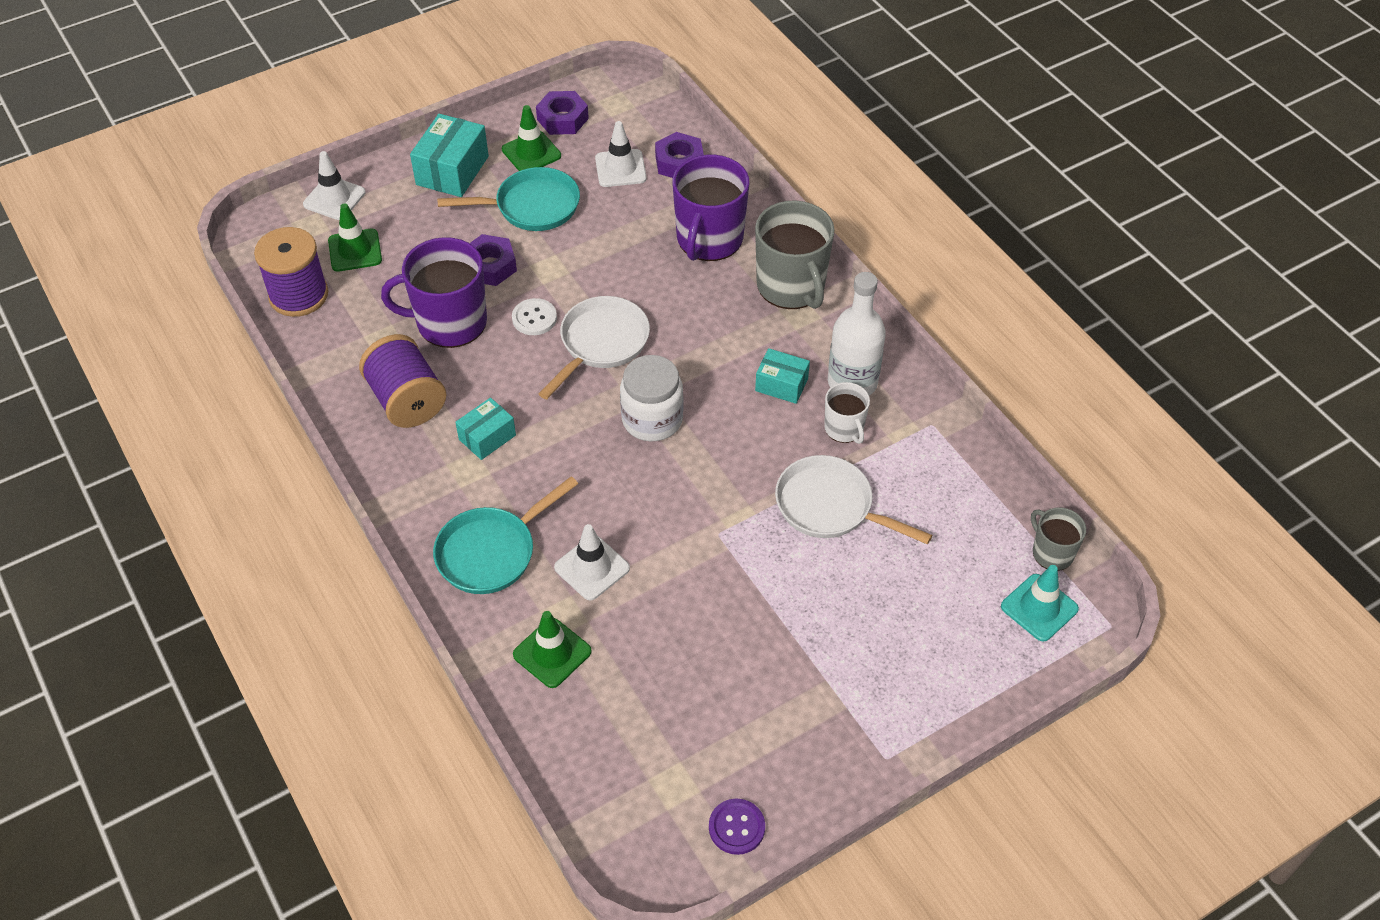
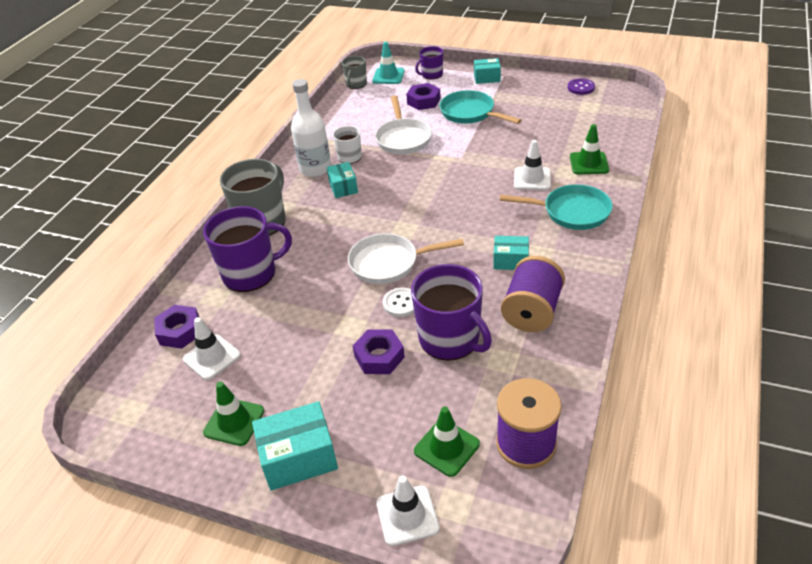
camera: 125 degrees left, 10 degrees down
(532, 206) = (297, 377): turquoise pan -> turquoise pan (470, 113)
(562, 119) = (174, 432): purple nut -> purple nut (423, 101)
(652, 419) = (420, 213): white jar -> none
(900, 729) = (487, 78): none -> turquoise box
(988, 666) = (431, 74): none -> purple mug

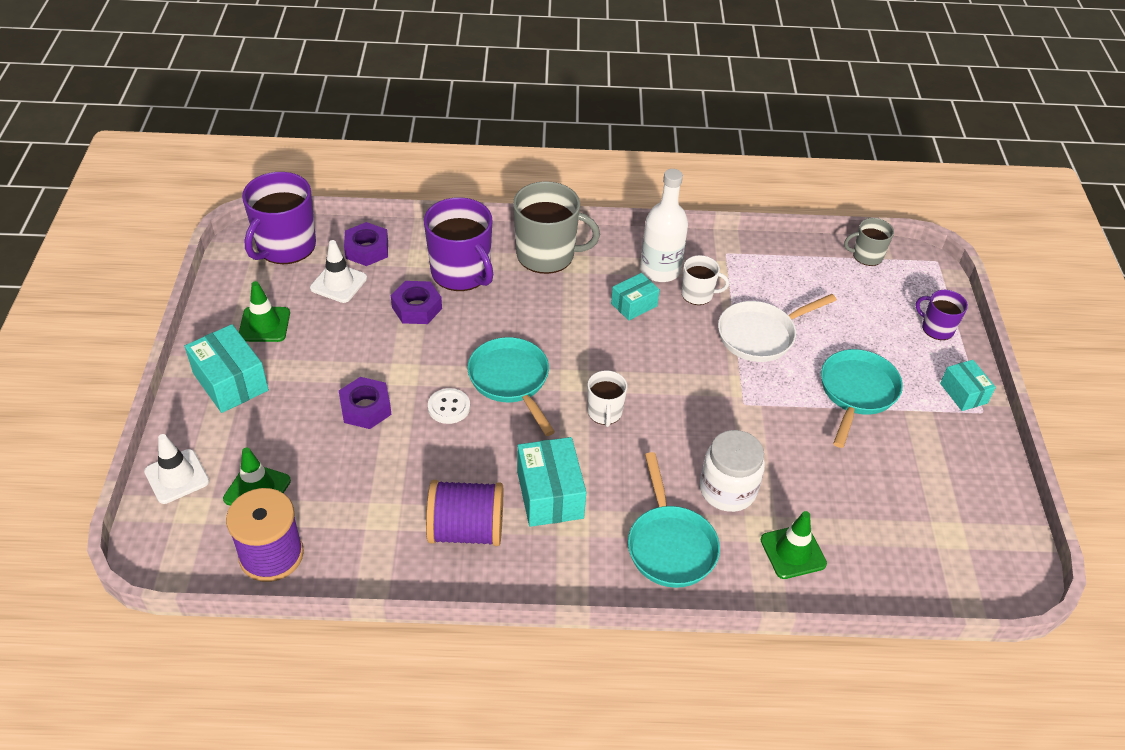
camera: 65 degrees right, 5 degrees up
(388, 76) = (905, 283): turquoise traffic cone -> none
(388, 263) = (511, 380): white pan -> turquoise pan
(423, 101) = (861, 335): purple nut -> purple nut (416, 308)
(442, 220) = (605, 412): none -> white mug
(450, 339) = (404, 462): purple mug -> purple mug (285, 246)
(510, 261) = (550, 494): turquoise box -> turquoise box, size x1.62
(532, 179) = (727, 490): white traffic cone -> white jar
(581, 87) = (1001, 516): purple button -> none

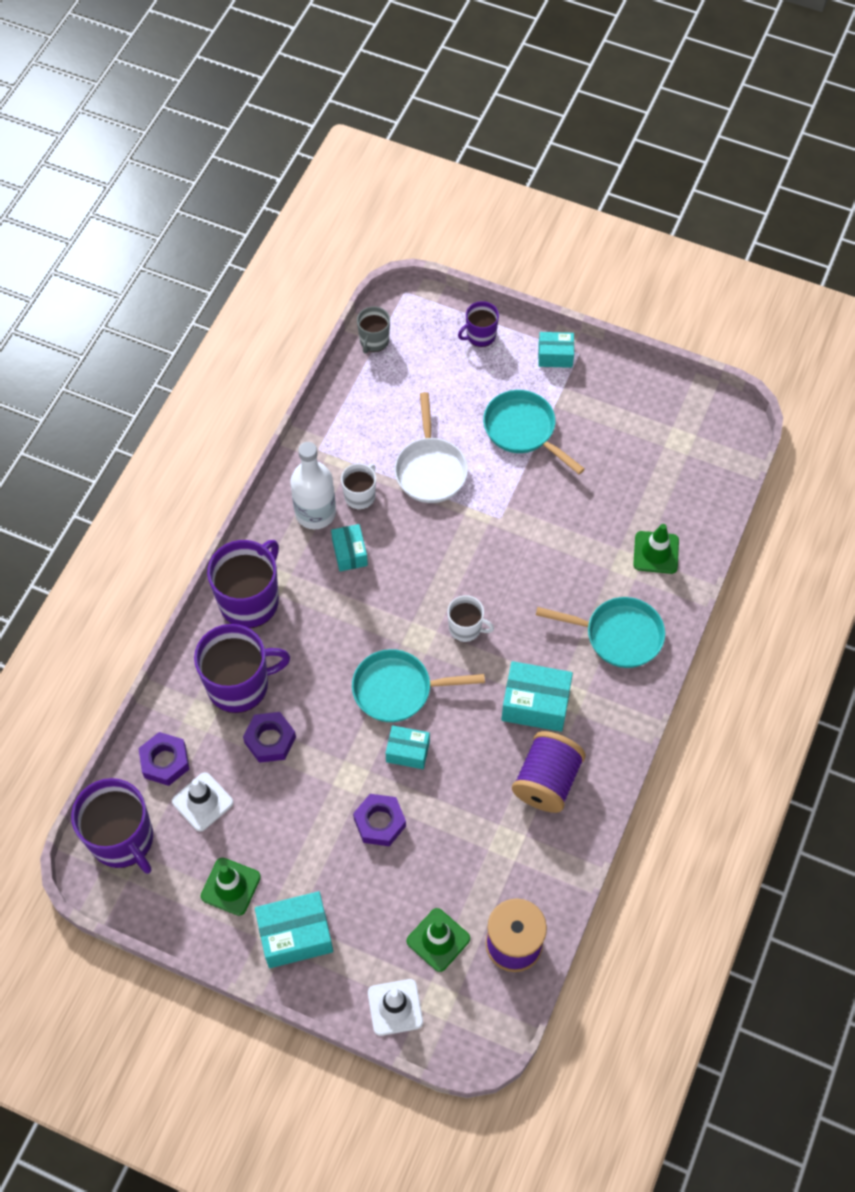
camera: 65 degrees left, 15 degrees up
(449, 407) = (407, 751): white button -> turquoise box
(547, 255) = (250, 600): grey mug -> purple mug
(727, 490) = (582, 571): white jar -> none

